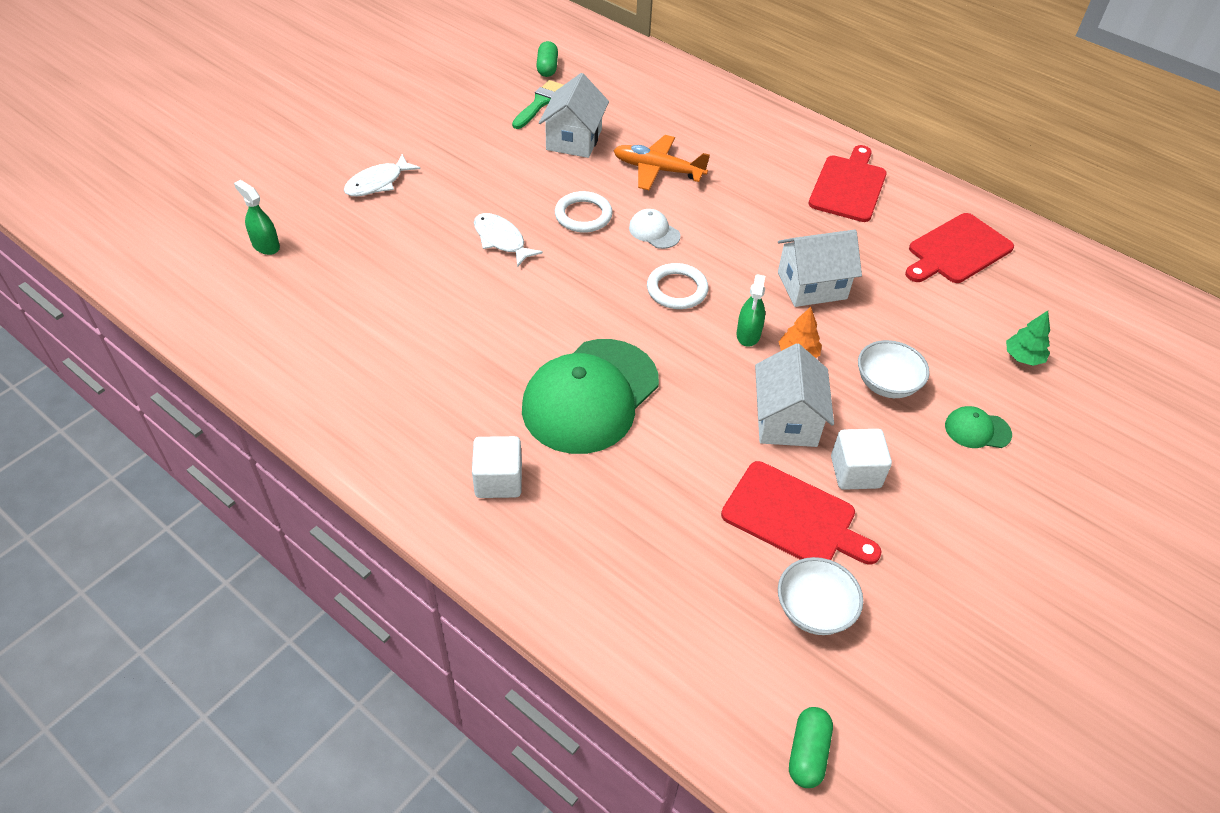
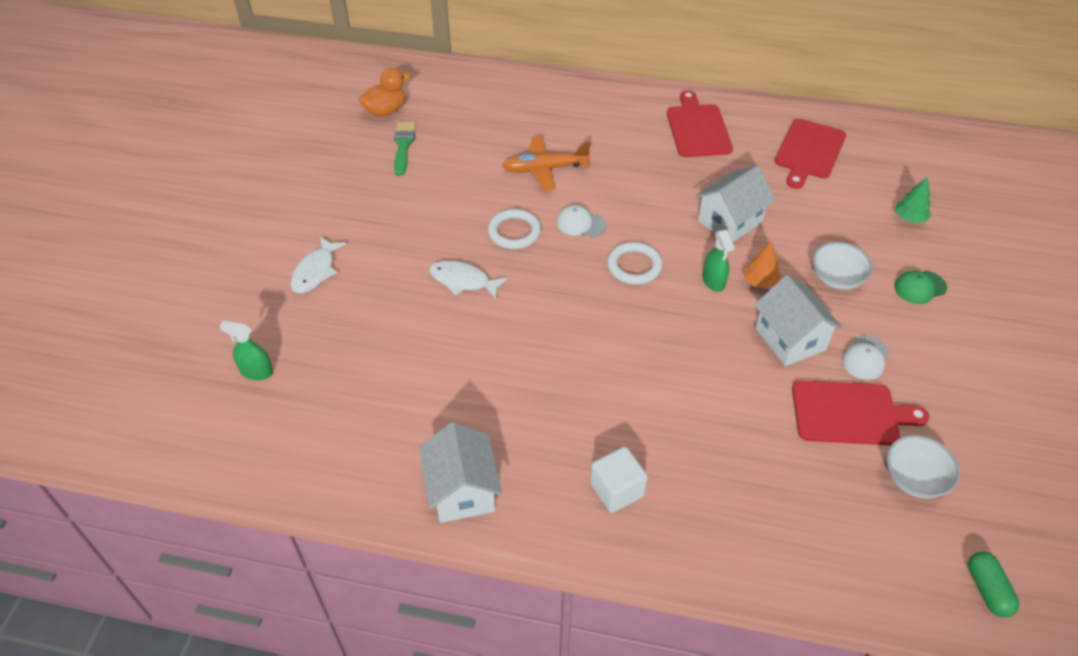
camera: 25 degrees left, 0 degrees up
(547, 68) = (386, 111): green capsule -> orange duck
(574, 140) = (457, 168): white house -> white house (462, 491)
(590, 396) = (634, 385): green cap -> none
(855, 472) = (865, 358): white cube -> white cap

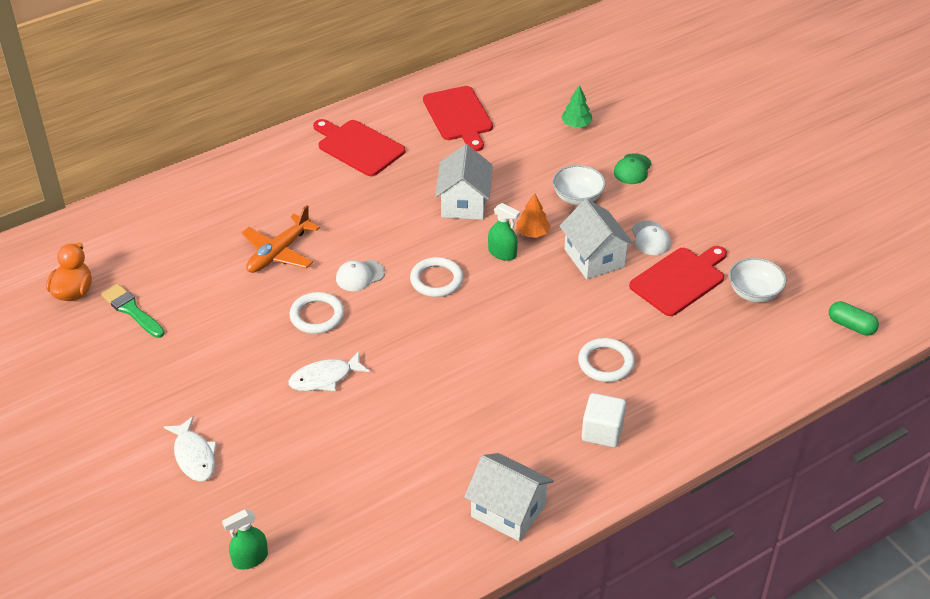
camera: 45 degrees left, 5 degrees down
(692, 434) = (606, 363): none -> white ring
(790, 339) = (594, 258): white house -> white house turned 45 degrees clockwise

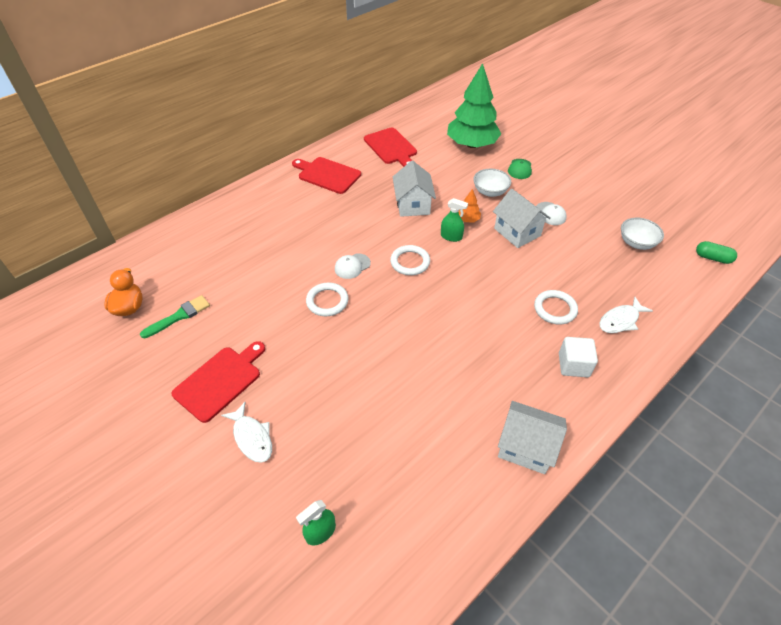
camera: 10 degrees left, 5 degrees up
(132, 310) = (179, 316): green brush -> green brush turned 105 degrees clockwise
(278, 253) = (286, 256): orange plane -> none
(324, 378) = (345, 351): white fish -> white fish (620, 320)
(576, 124) = (472, 144): green tree -> green tree, size x2.48
(679, 280) = (582, 240): red cutting board -> red cutting board (220, 381)

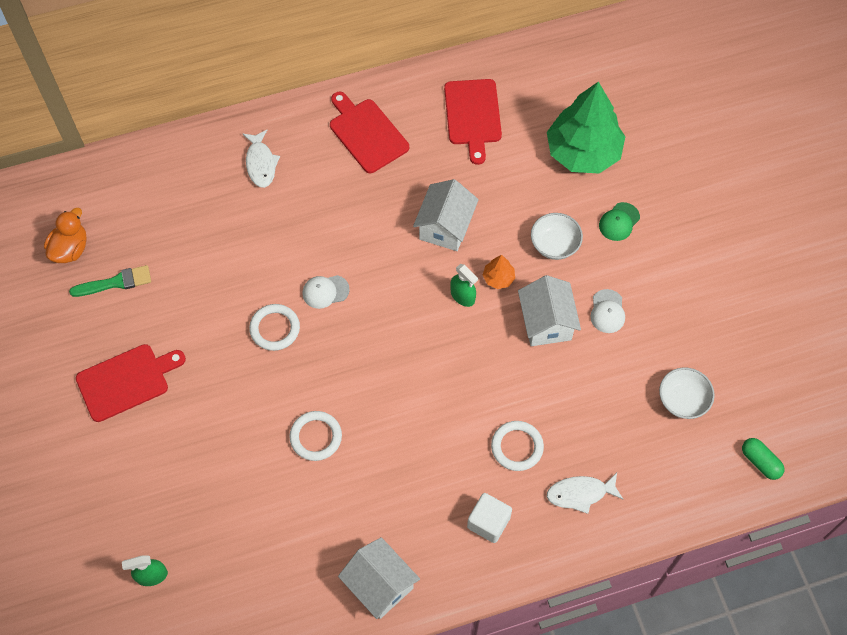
camera: 25 degrees right, 15 degrees up
(252, 437) = (131, 457): white fish -> white fish (261, 163)
(410, 262) = (393, 313): white ring -> white ring (316, 437)

